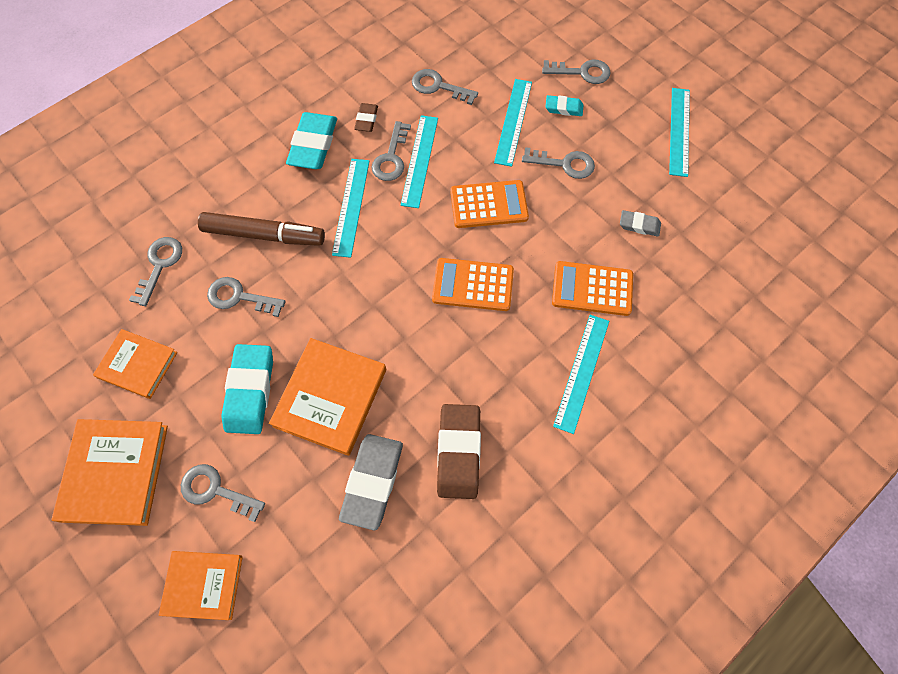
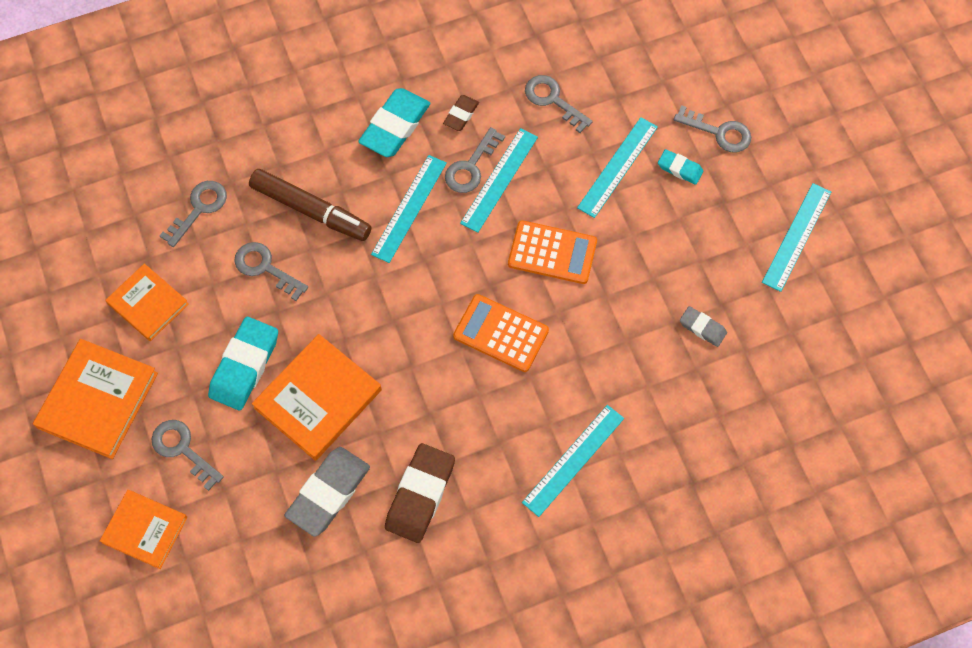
camera: 20 degrees right, 0 degrees up
(564, 164) = (652, 233): grey key -> none
(592, 289) = (621, 379): orange calculator -> none

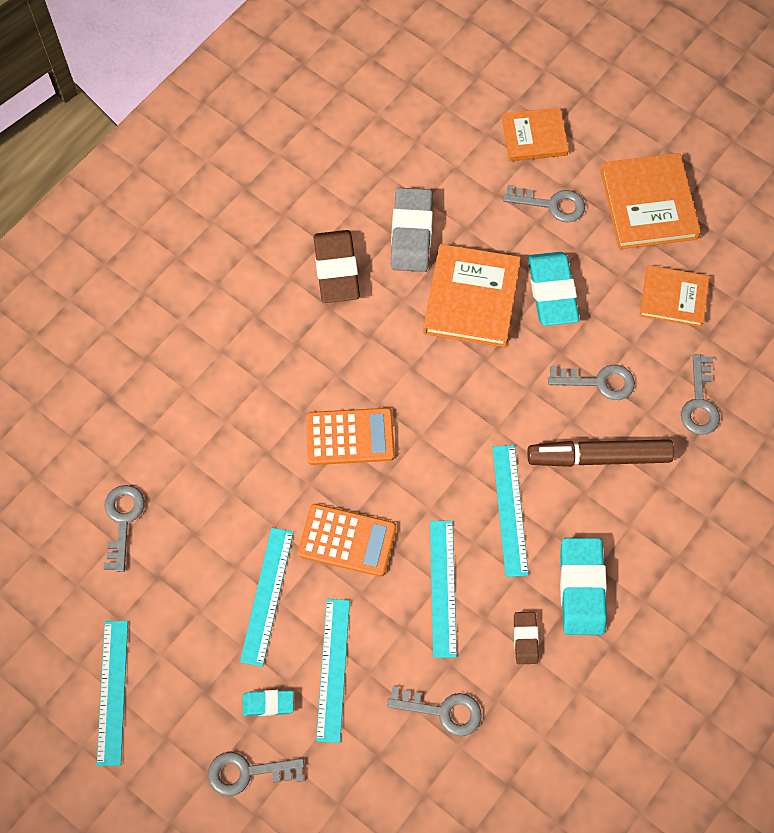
camera: 150 degrees right, 0 degrees up
(471, 166) = (479, 586): grey key -> grey key (123, 520)
(552, 252) = (347, 540): orange calculator -> orange calculator turned 150 degrees counterclockwise
(573, 460) = (224, 362): turquoise ruler -> turquoise ruler (267, 596)
(702, 328) = (165, 542): grey eraser -> none

